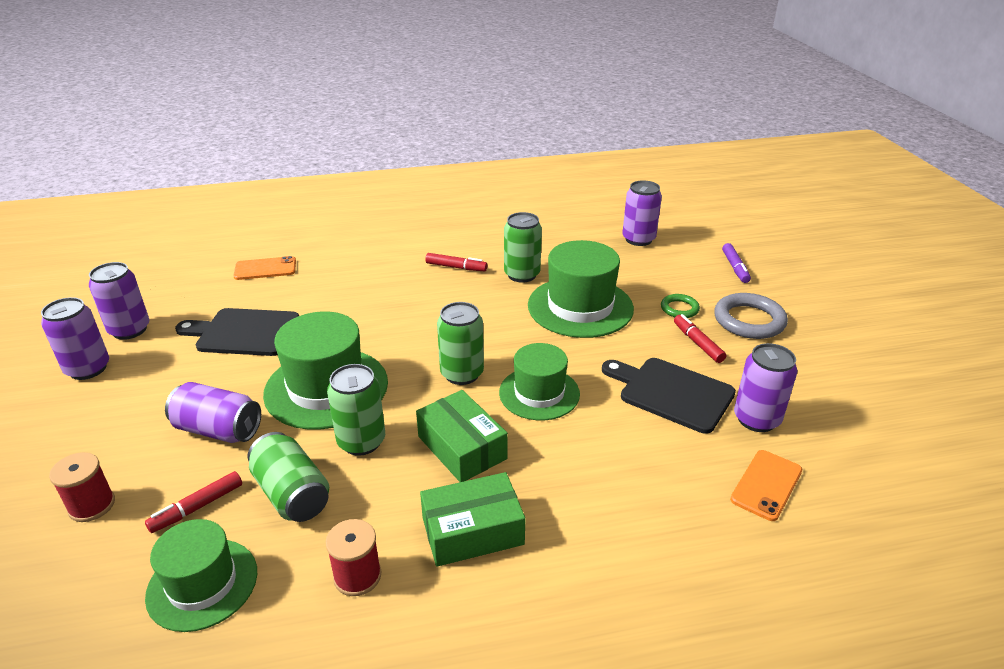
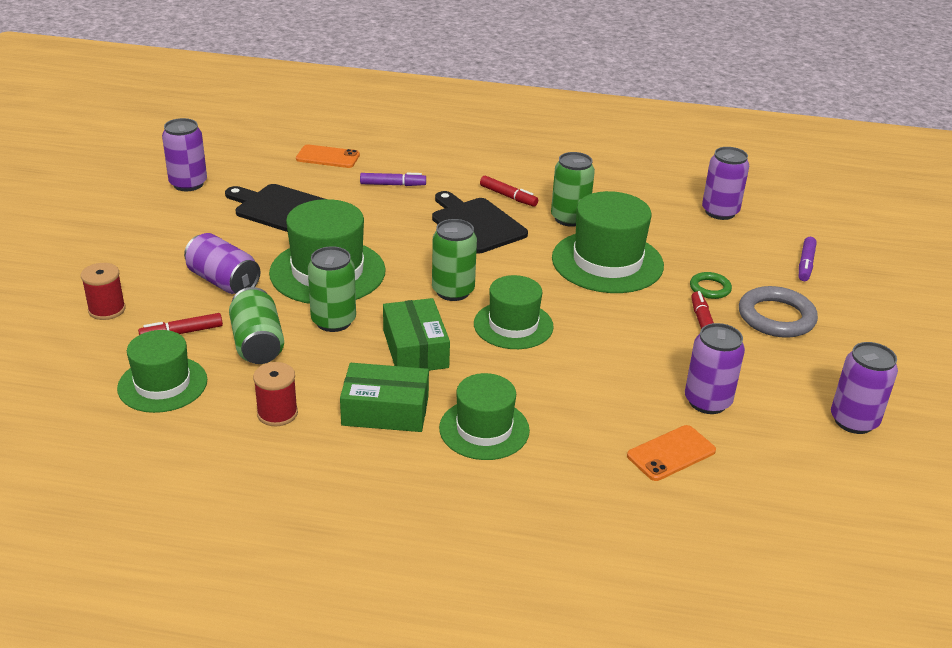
camera: 20 degrees right, 0 degrees up
(88, 369) = (143, 208): purple can -> purple can (853, 421)
(343, 281) = (393, 185): none -> purple marker
(583, 519) = (484, 429): none -> green hat
(671, 393) = (640, 358): black cutting board -> black cutting board (476, 224)

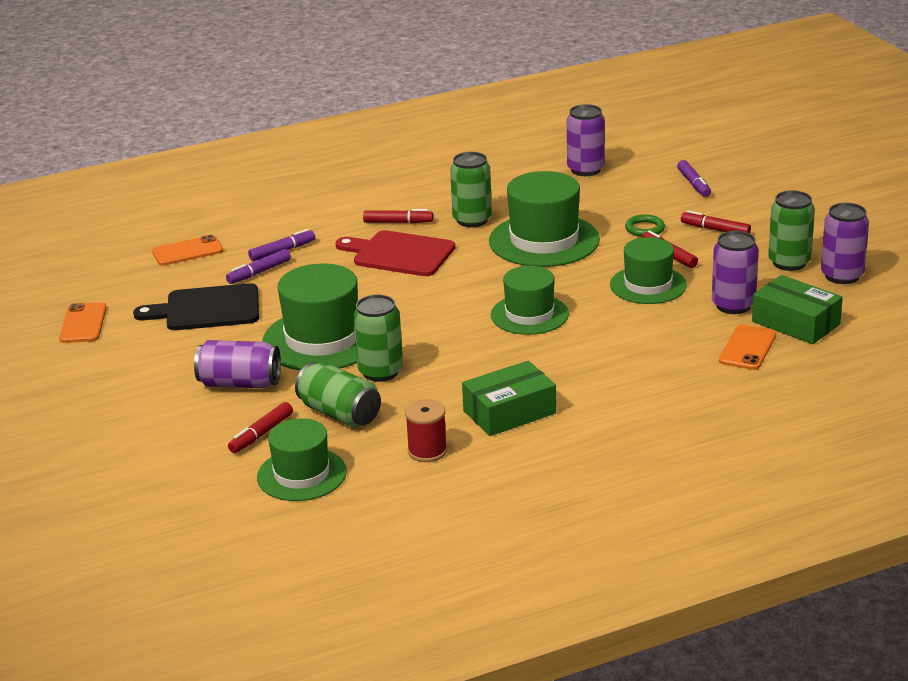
camera: 30 degrees left, 5 degrees down
(107, 310) = (165, 447): red spool -> none
(188, 184) = (83, 323): purple can -> orange phone
(354, 195) = (259, 272): none -> purple marker
(415, 349) = (475, 362): green box -> green box (795, 323)
(453, 291) = (449, 310): green can -> green can (789, 262)
(476, 224) = (399, 254): black cutting board -> red cutting board
(484, 429) = (599, 391): green hat -> green hat (648, 285)
(776, 317) = (715, 229): grey ring -> red marker

